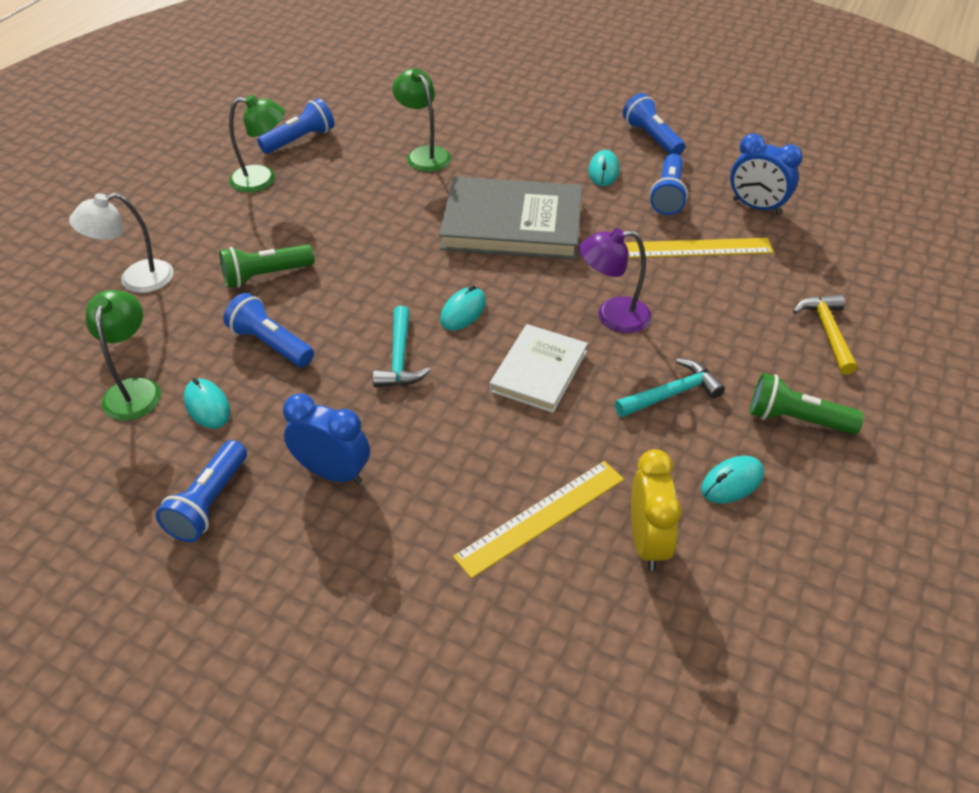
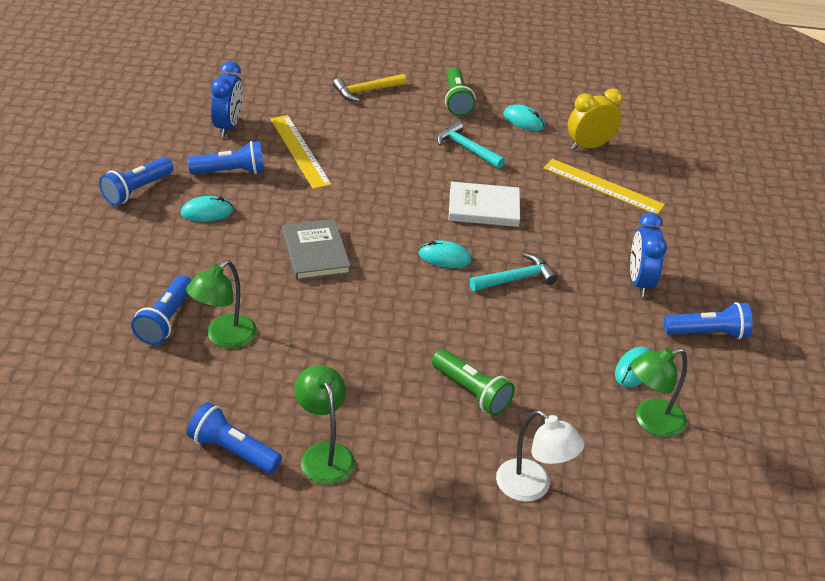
camera: 115 degrees left, 5 degrees down
(271, 344) = (549, 357): blue flashlight -> blue flashlight (165, 320)
(512, 224) = (315, 253): grey book -> grey book, size x0.59
(612, 316) = (405, 182): purple lamp -> none

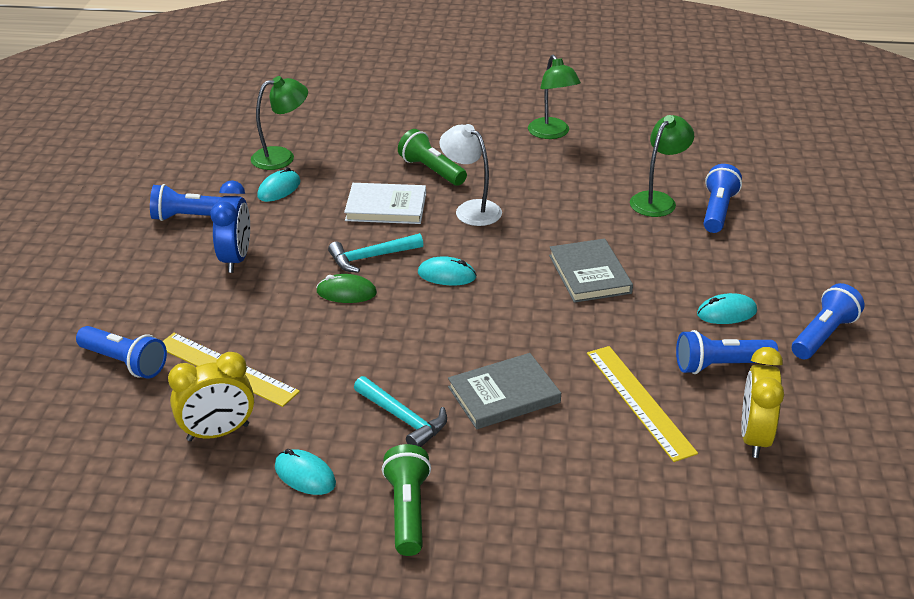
camera: 175 degrees left, 5 degrees down
(228, 126) = (754, 437): blue clock -> yellow clock
(232, 450) = (623, 134): blue flashlight -> blue flashlight (125, 363)
(366, 91) = (559, 522): yellow hammer -> none
(396, 160) = (504, 395): none -> grey book
(483, 207) = (393, 333): white book -> white book (386, 207)
(530, 244) = (346, 292): none -> green mouse
(532, 487) = (393, 121): white lamp -> white lamp (471, 209)

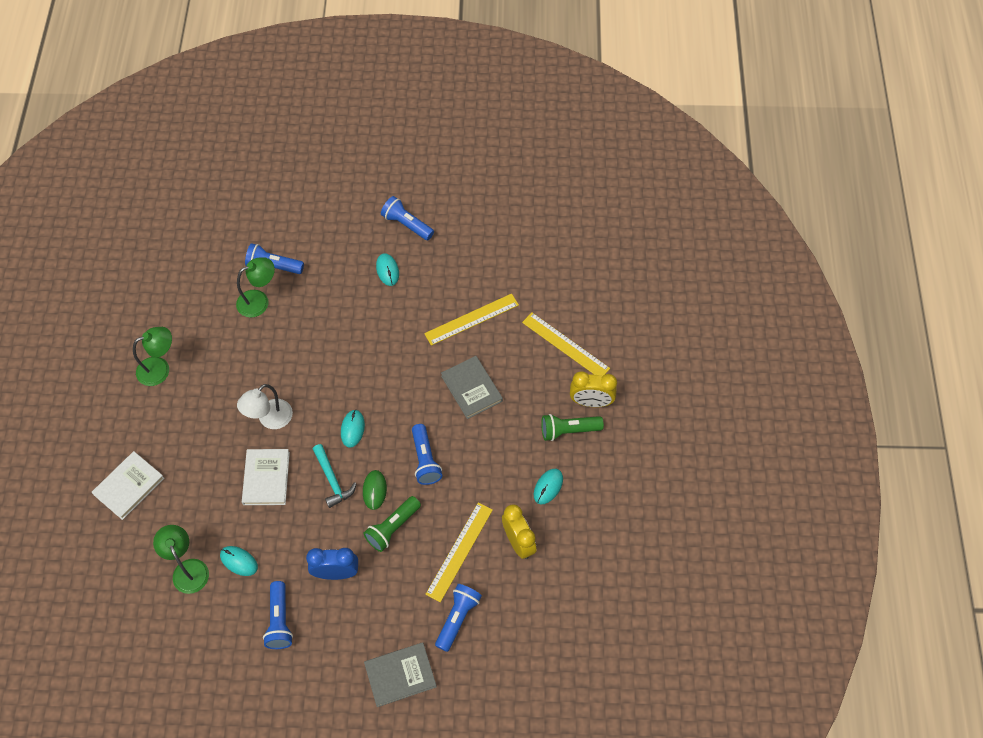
camera: 95 degrees left, 25 degrees up
(397, 119) = (129, 486): none -> white book
(403, 418) = (496, 441): turquoise hammer -> none
(431, 170) = (214, 451): green flashlight -> green flashlight (392, 528)
(588, 521) = (565, 345): none -> yellow ruler
(589, 274) = (349, 343): grey book -> grey book (400, 675)
(658, 200) = (259, 301): green lamp -> green lamp turned 120 degrees clockwise
(720, 365) = (437, 278): blue flashlight -> blue flashlight (425, 460)
(754, 437) = (496, 267): yellow clock -> yellow clock (591, 402)

